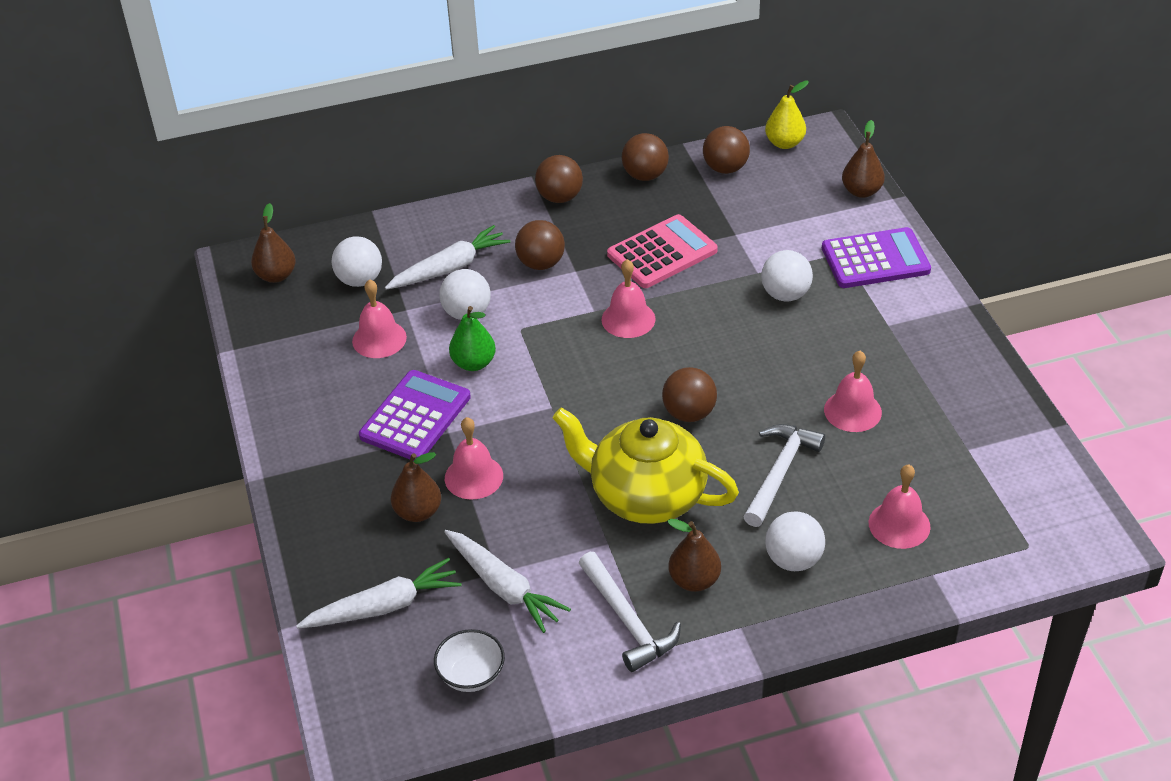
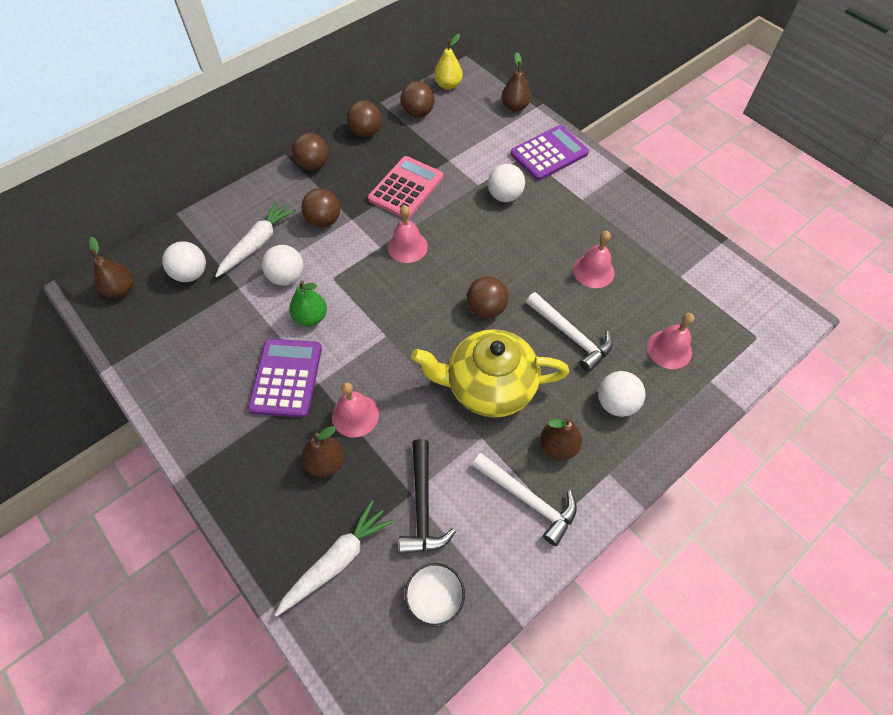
camera: 25 degrees left, 15 degrees up
(379, 339) = (228, 319): pink bell -> none
(504, 587) = (423, 505): white carrot -> black hammer
(779, 472) = (571, 335): white hammer -> white hammer turned 135 degrees clockwise

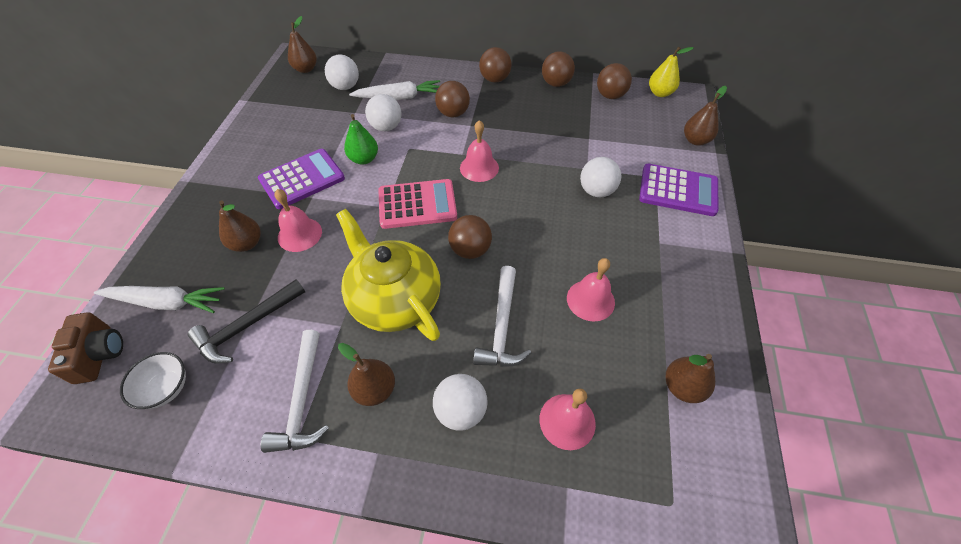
camera: 50 degrees right, 5 degrees down
(349, 642) = (99, 354): none -> brown camera
(406, 188) = (532, 133): pink calculator -> pink calculator (417, 204)
(693, 274) = (682, 387): none -> brown pear

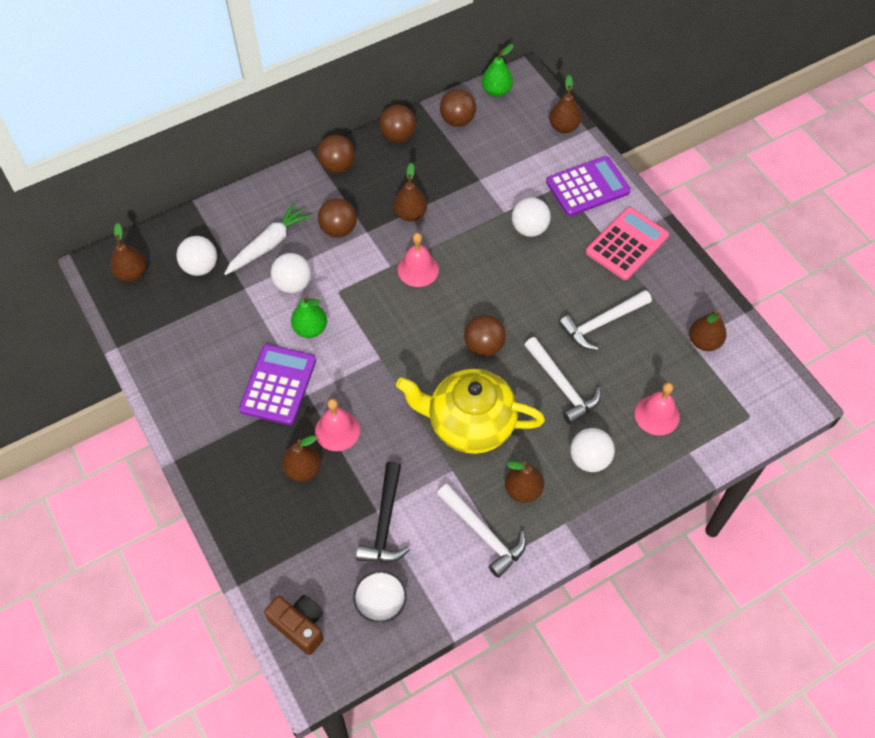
camera: 40 degrees left, 5 degrees up
(166, 302) = (299, 557): white carrot -> none
(417, 204) = (403, 338): pink calculator -> pink calculator (626, 244)
(513, 131) = (410, 214): none -> brown pear
(590, 300) = (602, 323): pink bell -> white hammer
(660, 93) = (496, 91): yellow pear -> green pear

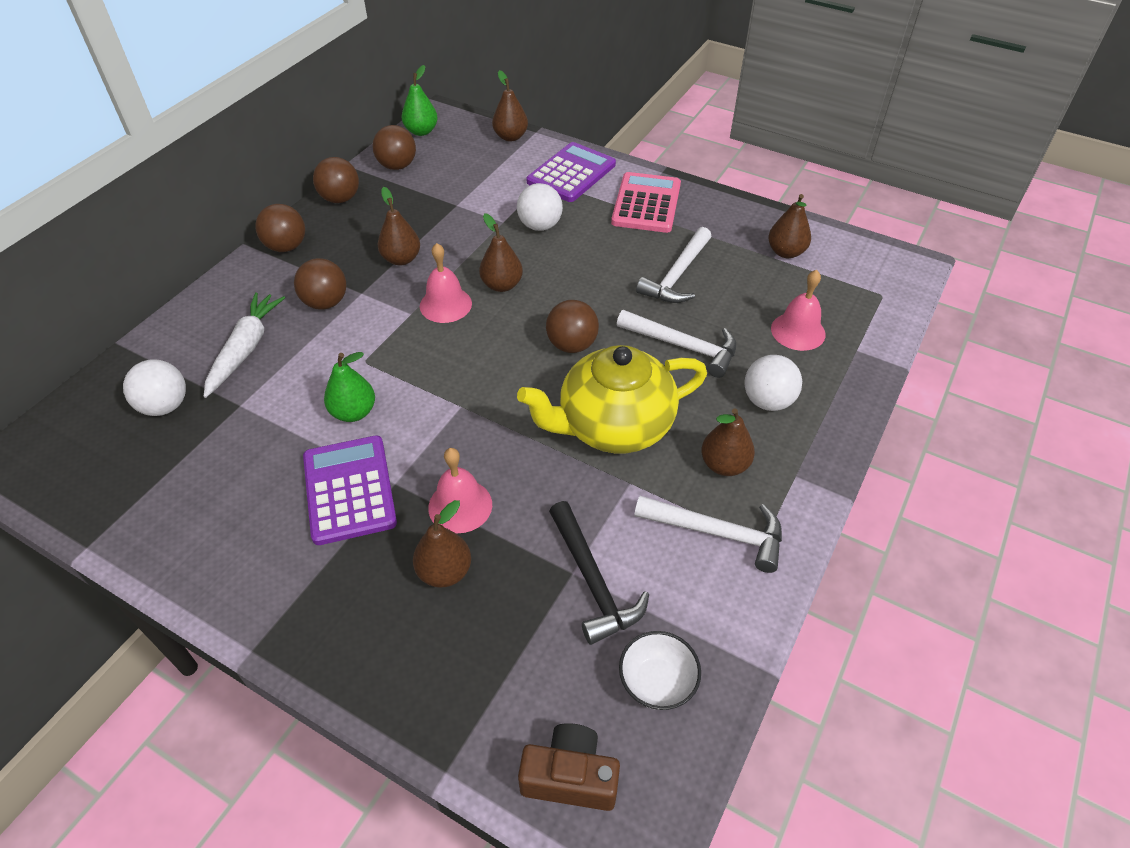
camera: 30 degrees left, 10 degrees down
(132, 273) = (67, 451): brown pear -> brown pear (502, 285)
(293, 284) = (302, 376): white ball -> none

